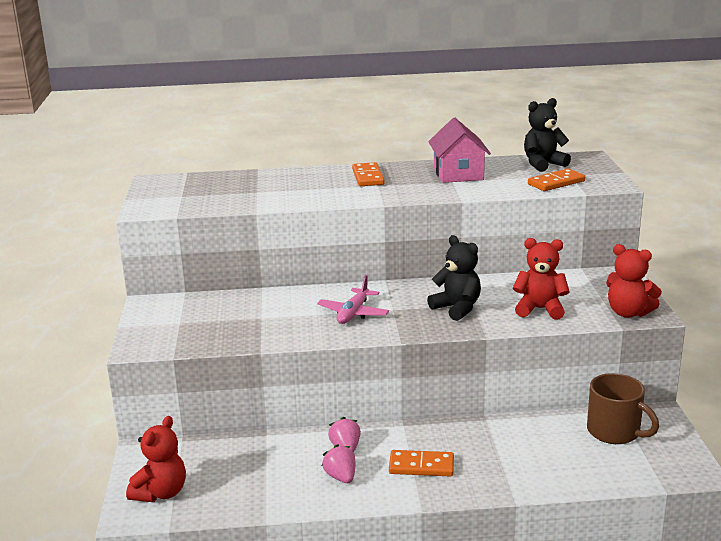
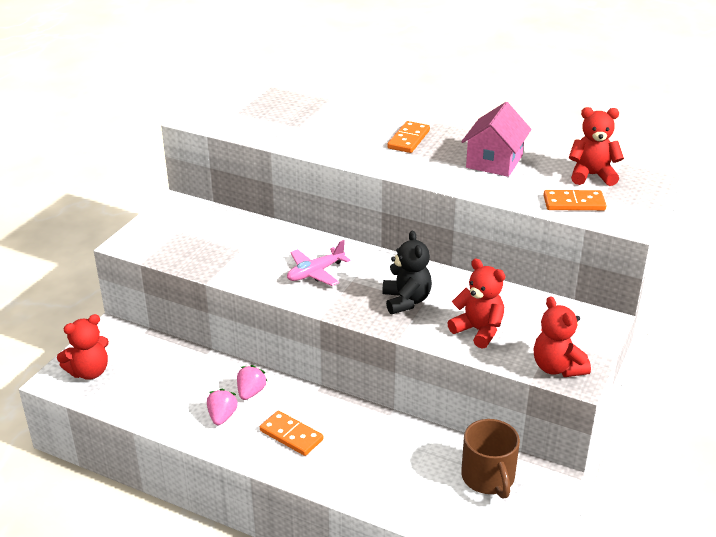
camera: 30 degrees right, 10 degrees up
(543, 164) = (591, 175): black teddy bear -> red teddy bear

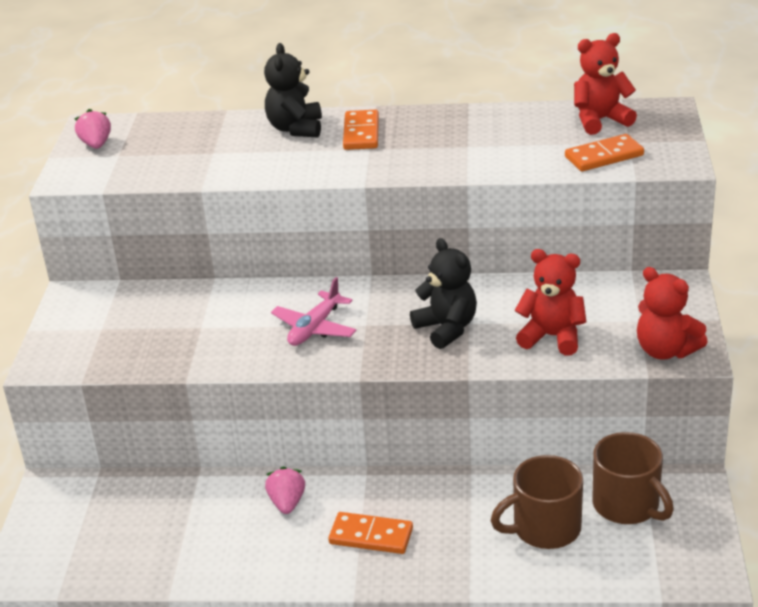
camera: 20 degrees left, 0 degrees up
(89, 372) = (58, 547): red teddy bear -> none
(222, 416) = (271, 543): pink strawberry -> pink strawberry (96, 144)
(366, 125) = (296, 129): none -> black teddy bear
(416, 473) = (544, 528): none -> brown mug
(494, 161) = (480, 133): pink house -> none

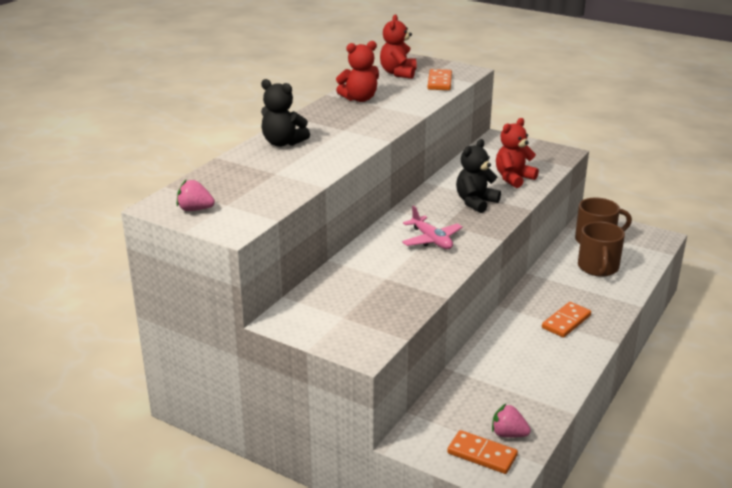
camera: 65 degrees left, 5 degrees down
(287, 503) = (512, 343): pink strawberry -> pink strawberry (508, 434)
(361, 133) = (320, 127): orange domino -> orange domino (482, 454)
(446, 328) = (475, 202): black teddy bear -> black teddy bear turned 45 degrees counterclockwise
(665, 350) = (553, 157): red teddy bear -> red teddy bear (359, 99)

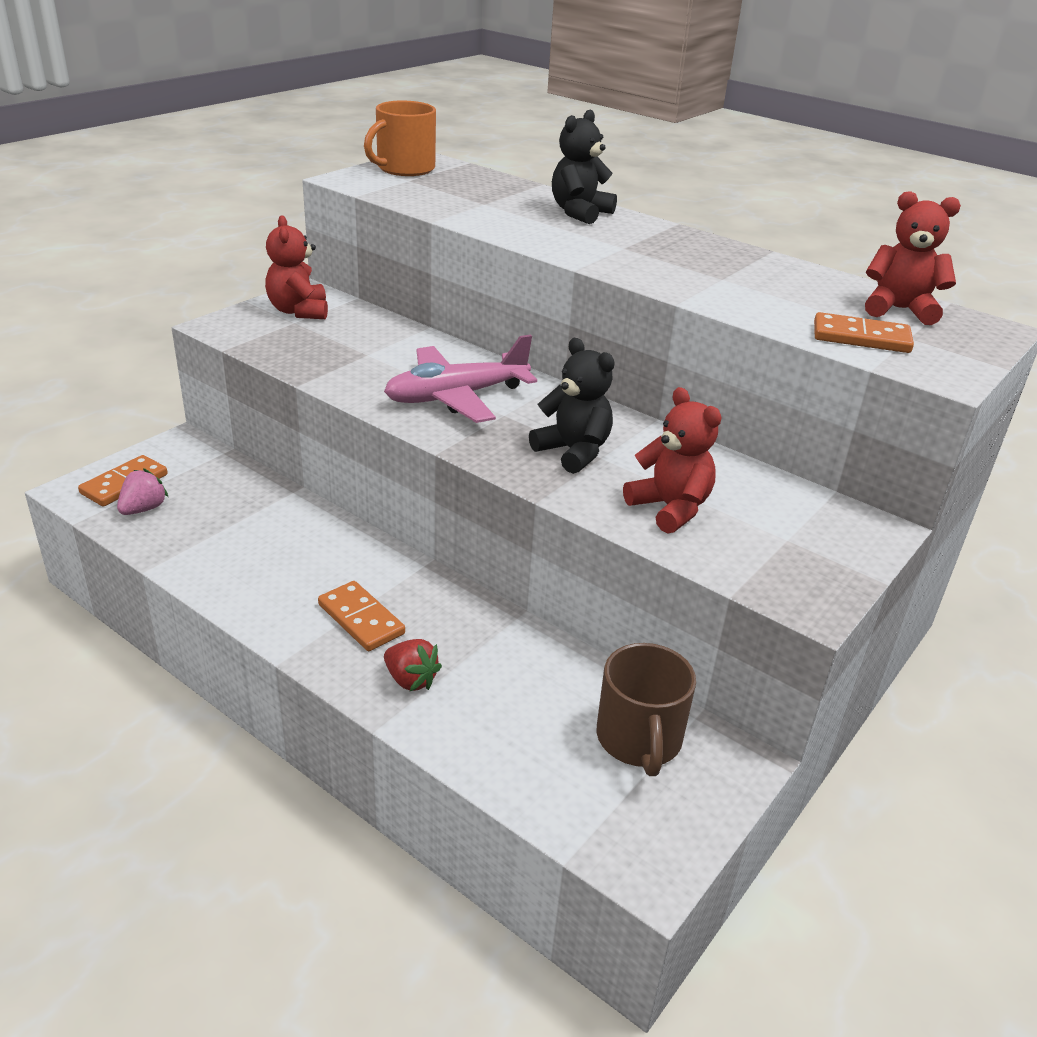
camera: 95 degrees right, 5 degrees up
(195, 209) = (404, 169): pink strawberry -> orange mug
(359, 99) = (755, 268): red teddy bear -> red teddy bear (299, 311)
(431, 240) = (456, 397): pink plane -> pink plane, size x1.51
(598, 268) = (526, 710): brown mug -> none
(601, 300) = (411, 680): none -> red strawberry

